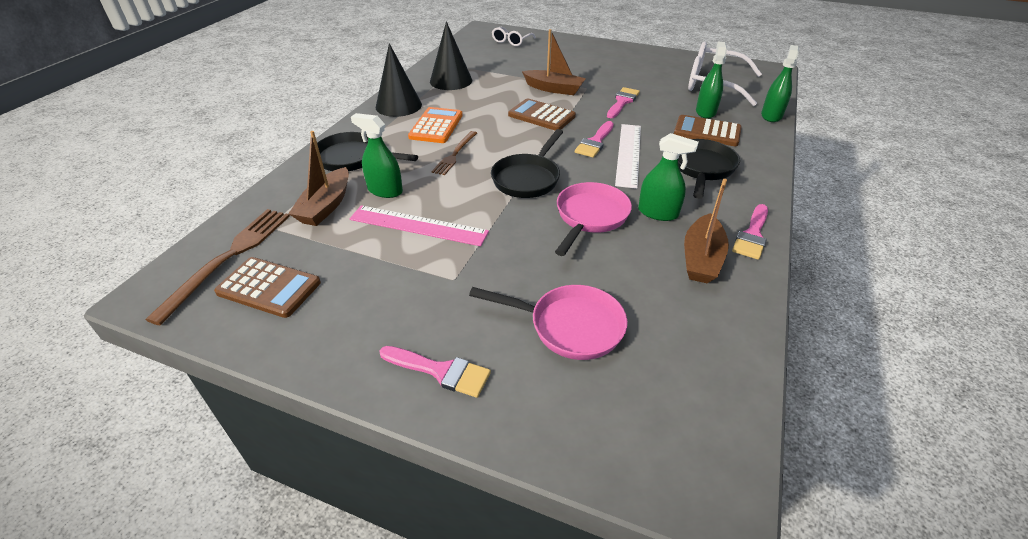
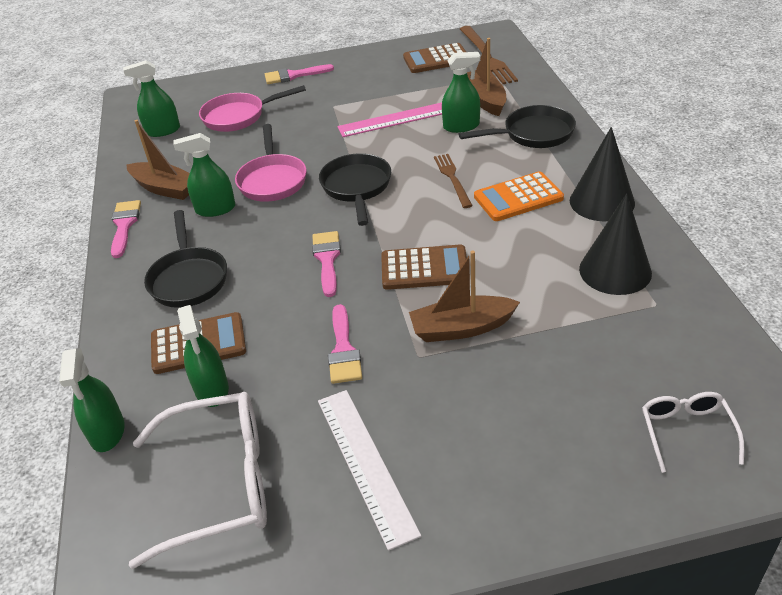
camera: 150 degrees right, 0 degrees up
(436, 126) = (518, 197): orange calculator -> orange calculator turned 90 degrees clockwise
(628, 154) = (279, 260): white ruler -> white ruler (365, 463)
(681, 357) = (163, 131): none -> green spray bottle
(701, 258) = (165, 188): brown boat -> brown boat turned 135 degrees clockwise

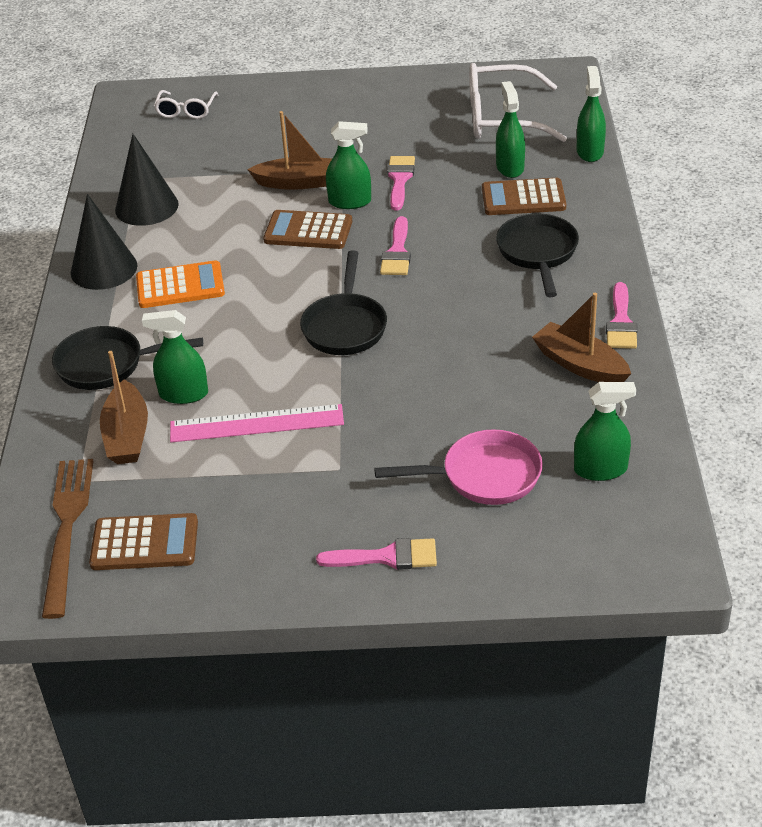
camera: 170 degrees left, 0 degrees up
(215, 209) = (513, 326): green spray bottle -> green spray bottle (350, 202)
(272, 180) = (443, 354): pink pan -> none
(365, 463) = (401, 117): white ruler -> none
(452, 178) = (234, 320): brown fork -> none

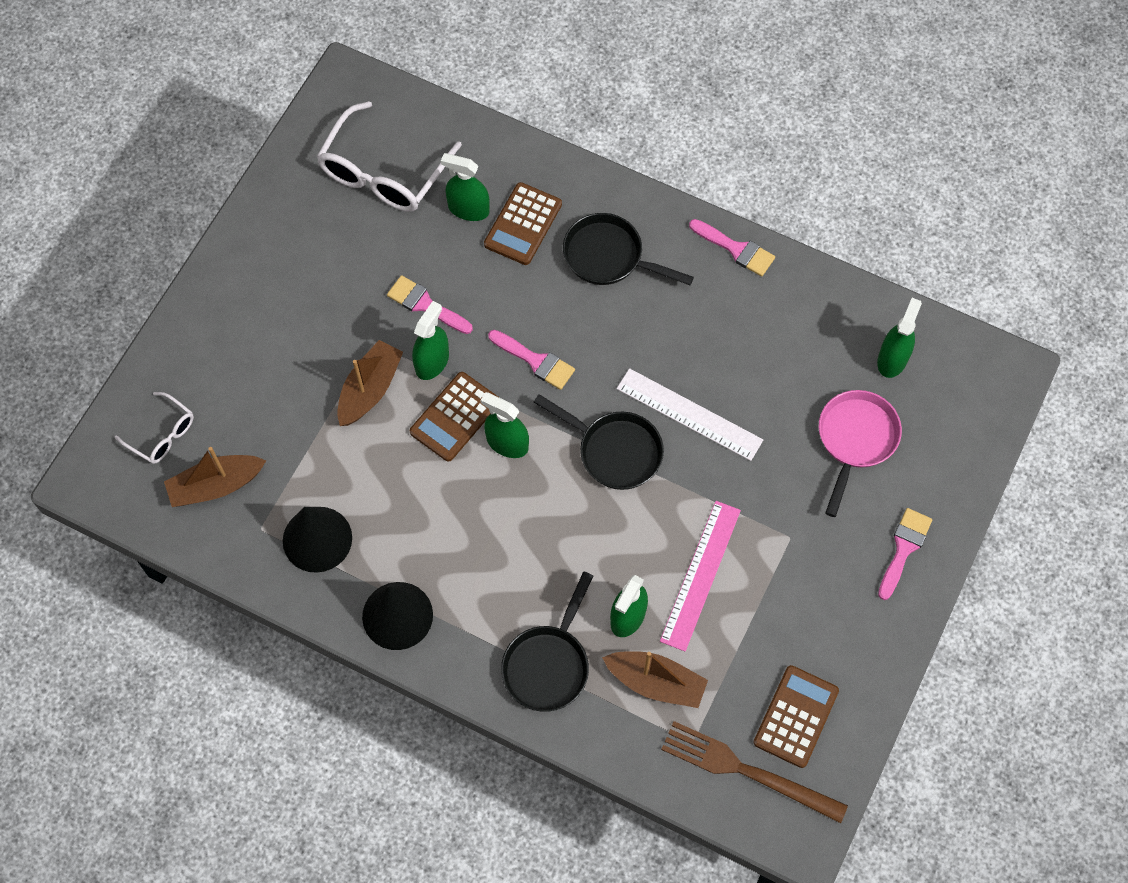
camera: 65 degrees left, 25 degrees up
(180, 286) = (469, 559): orange calculator -> none
(419, 356) = (689, 414): none -> white ruler
(580, 365) = (769, 306): brown boat -> brown boat (216, 486)
(589, 152) = (488, 136): green spray bottle -> green spray bottle (507, 443)

